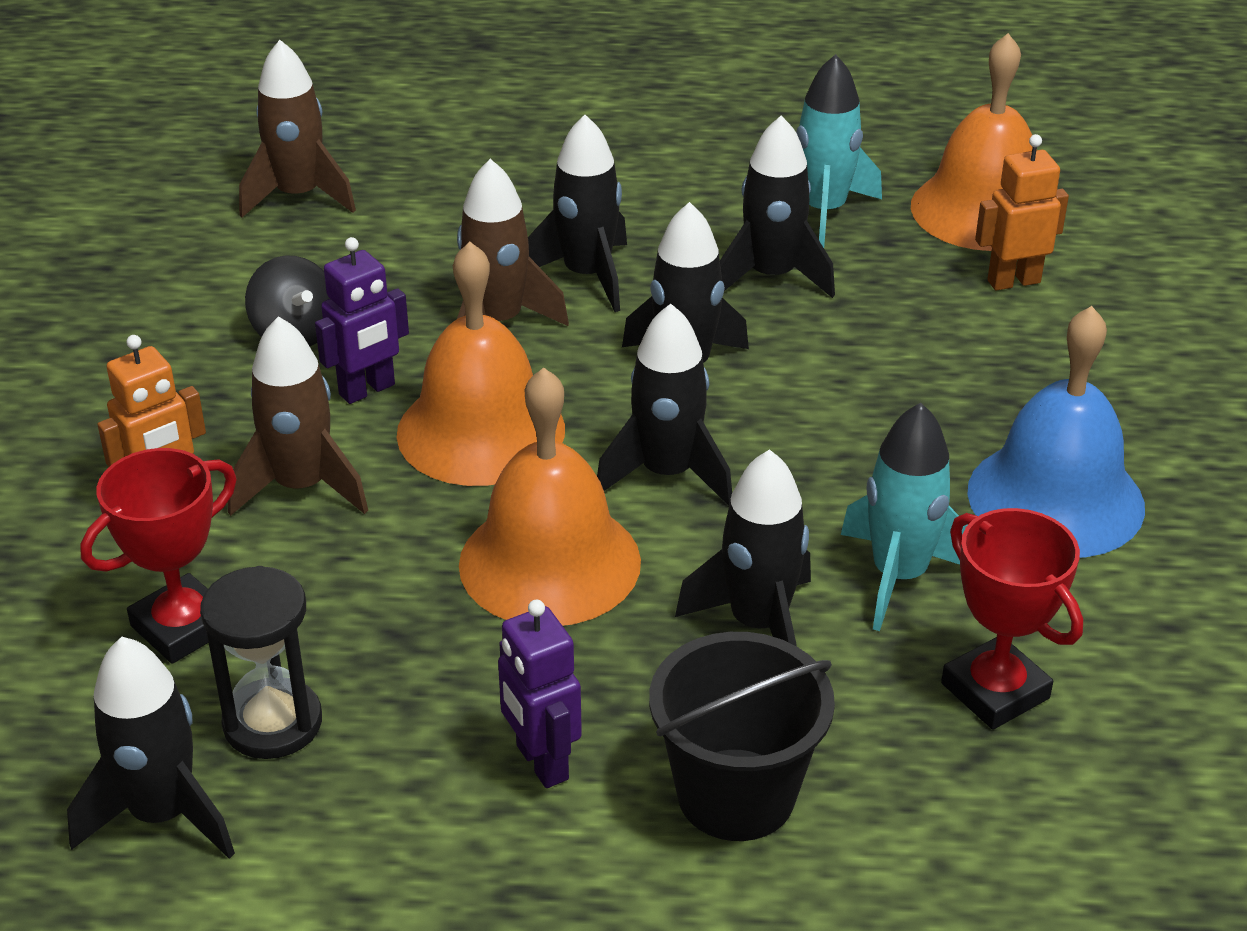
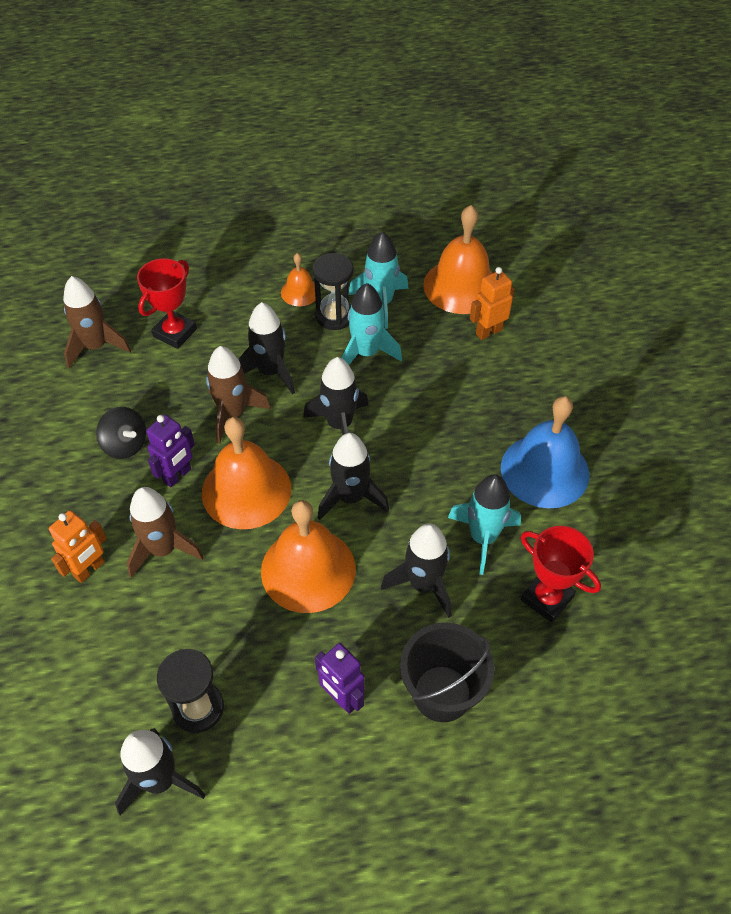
camera: 15 degrees left, 15 degrees up
(182, 627) = (130, 657): red trophy -> red trophy (175, 333)
(681, 176) = (300, 292): none -> orange bell
(732, 217) = (334, 316): none -> black hourglass
(771, 277) = (366, 353): black rocket -> turquoise rocket

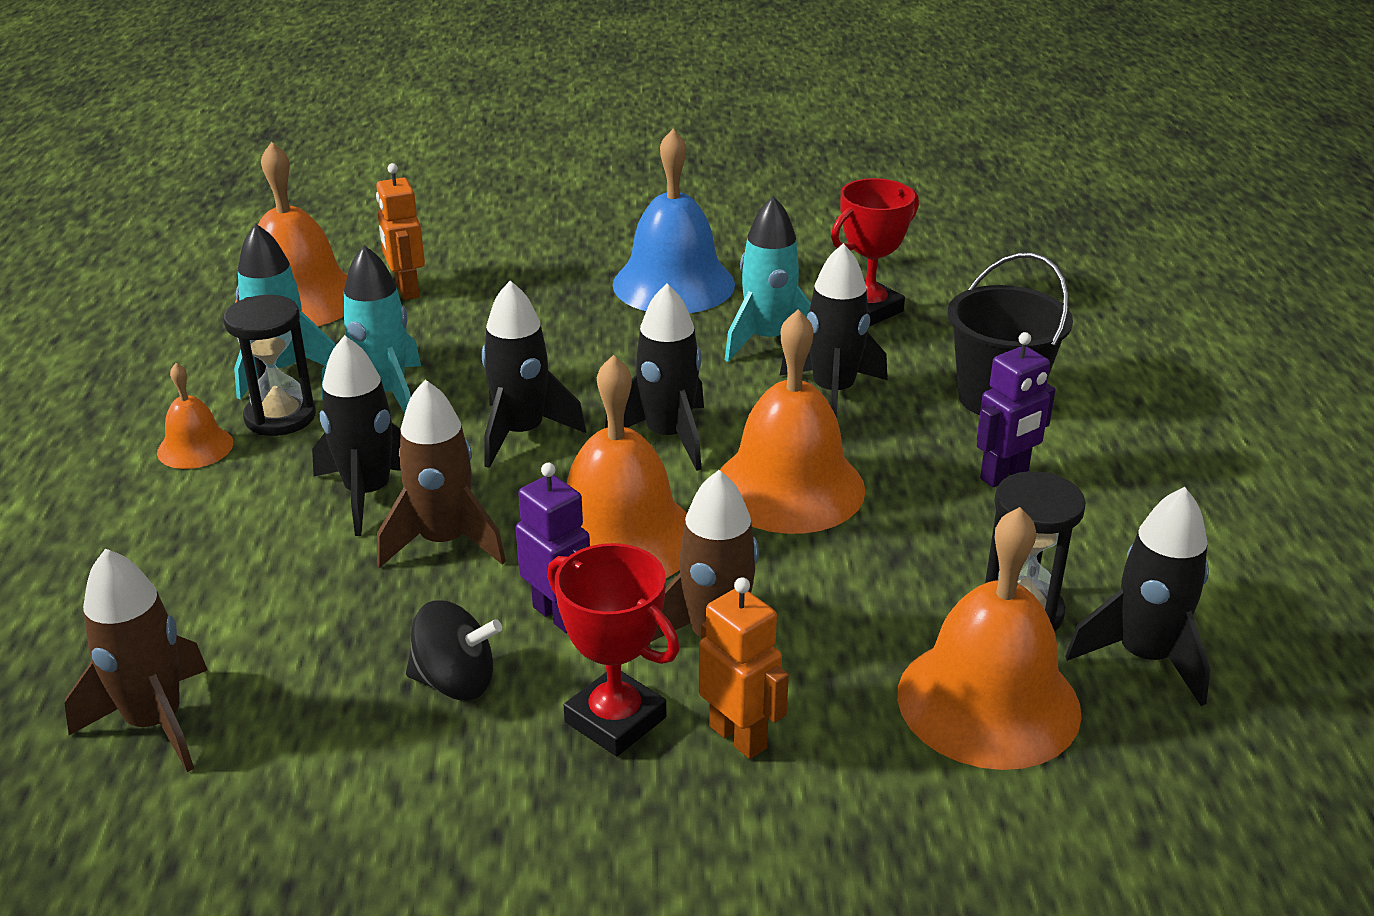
camera: 80 degrees left, 20 degrees down
(118, 689) = (988, 702): none -> orange bell
(125, 445) = (455, 682): black spinning top -> black spinning top turned 45 degrees clockwise
(175, 333) = (194, 604): red trophy -> red trophy (615, 720)

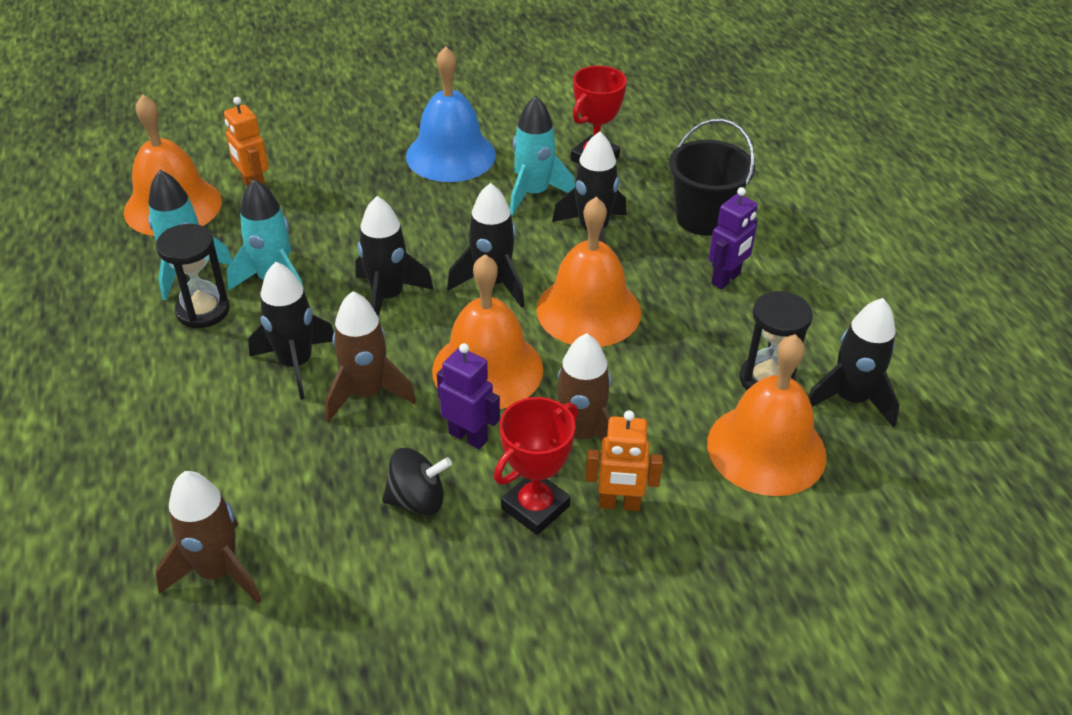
camera: 15 degrees left, 10 degrees up
(195, 447) = (148, 346): orange bell -> none
(615, 720) = (535, 507): red trophy -> red trophy turned 75 degrees counterclockwise
(738, 737) = (619, 504): orange robot -> orange robot turned 150 degrees clockwise

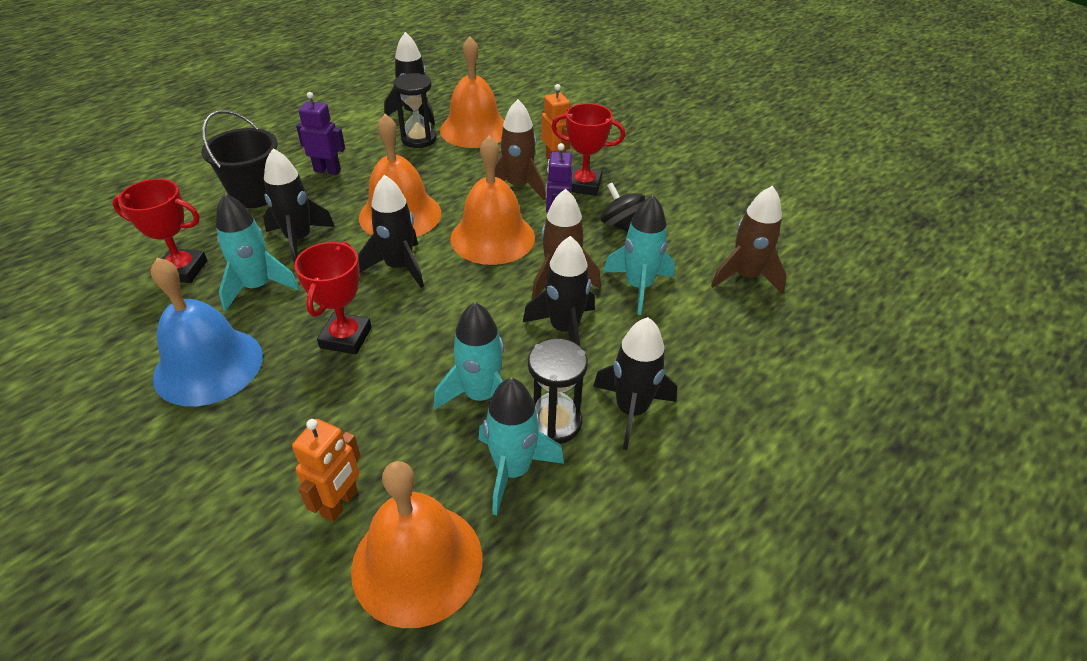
camera: 120 degrees left, 0 degrees up
(298, 454) = (638, 287): none -> turquoise rocket
(388, 297) = (453, 315): black rocket -> black rocket (631, 410)
(418, 226) = (346, 337): none -> red trophy

